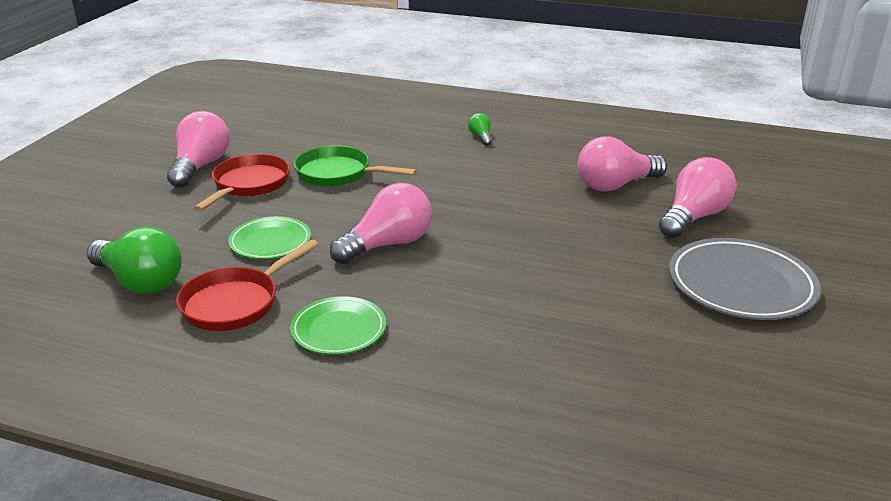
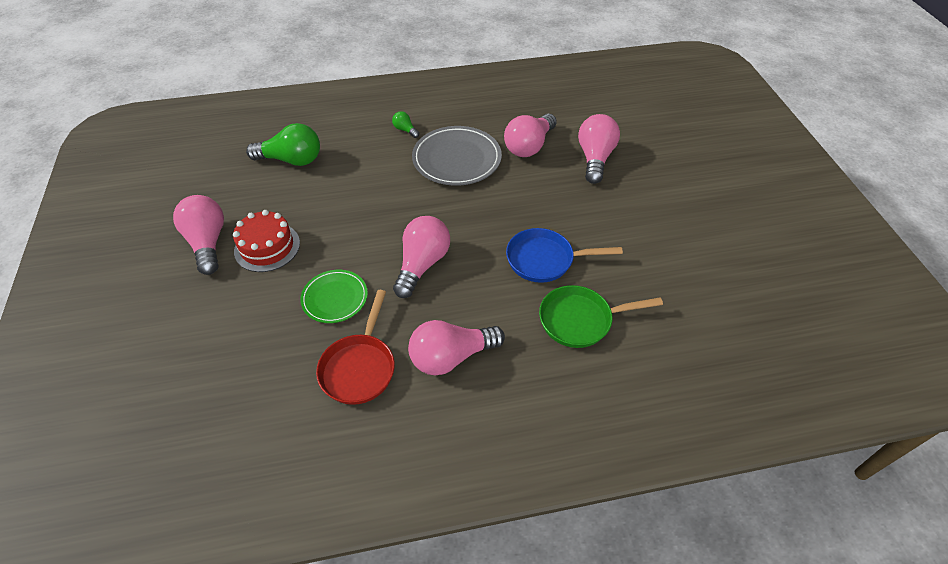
camera: 30 degrees left, 20 degrees up
(140, 282) = (268, 382): green light bulb -> green light bulb (292, 160)
(249, 185) = (267, 247): red pan -> red cake
(338, 174) = (329, 208): green pan -> green pan (580, 320)
(338, 330) = (451, 357): green plate -> pink light bulb
(536, 285) = (544, 260): none -> blue pan
(741, 285) = (657, 207): grey plate -> grey plate (457, 159)

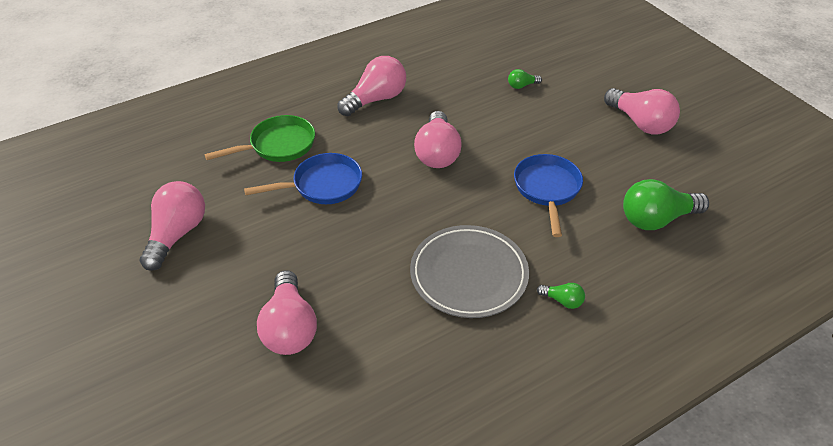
camera: 160 degrees right, 5 degrees down
(267, 247) = (586, 132): red cake -> none
(275, 326) = (521, 86): none -> green light bulb
(335, 298) = (493, 112): green plate -> none
(351, 203) = (547, 189): none -> blue pan
(359, 367) = (440, 79): red pan -> none
(529, 146) = (385, 322): pink light bulb -> pink light bulb (177, 234)

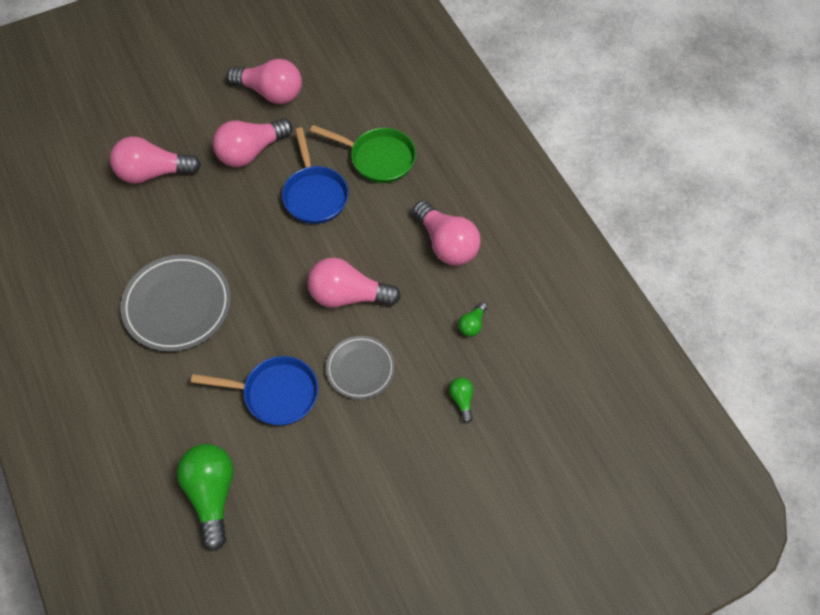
camera: 95 degrees right, 15 degrees up
(278, 145) = (378, 158): green pan -> green pan turned 45 degrees counterclockwise
(508, 140) = (360, 369): none -> grey plate
(562, 301) = (129, 378): green light bulb -> green light bulb (472, 325)
(640, 123) = (374, 526): pink light bulb -> pink light bulb (250, 152)

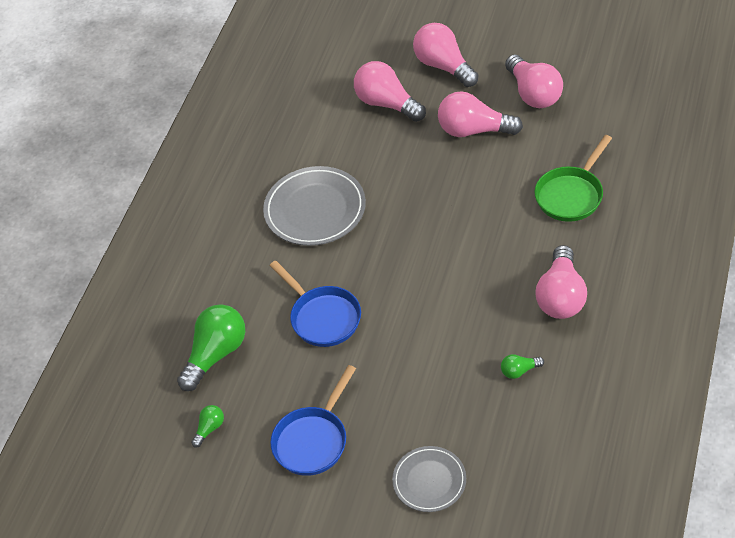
camera: 50 degrees right, 10 degrees down
(314, 195) = (492, 192): blue pan -> blue pan (313, 440)
(348, 296) = (443, 284): pink light bulb -> pink light bulb (444, 66)
(360, 369) = (400, 343): grey plate -> grey plate (429, 481)
(378, 158) = (571, 195): green pan -> green pan turned 60 degrees clockwise
(462, 400) = (454, 420): green light bulb -> green light bulb (209, 428)

